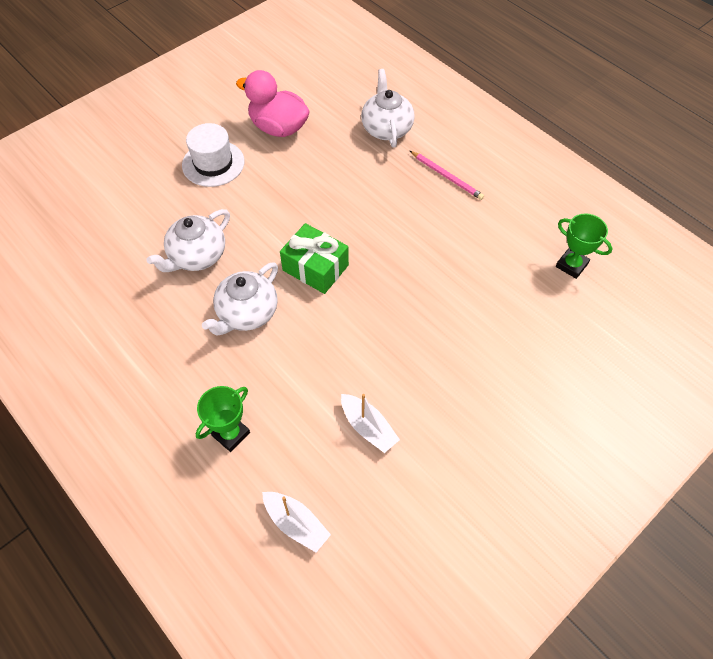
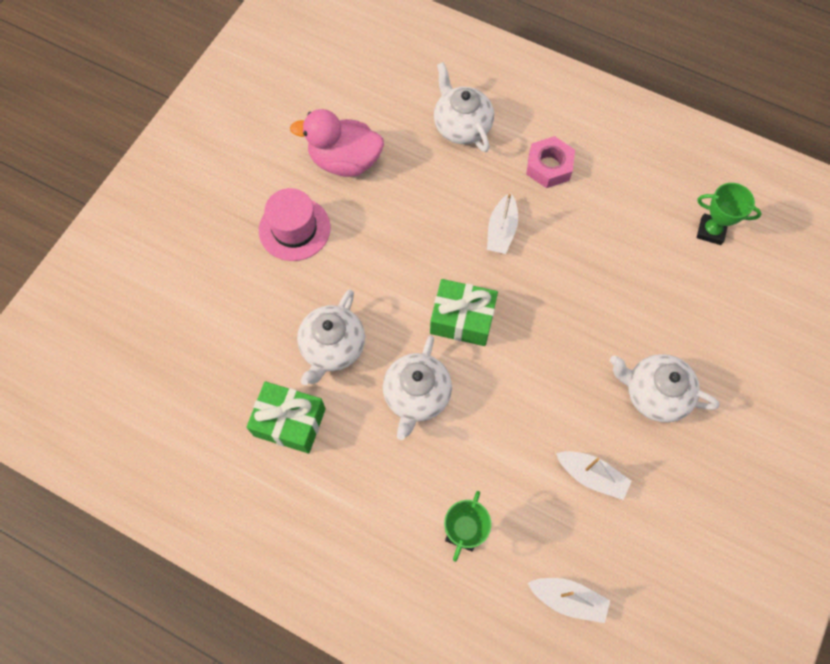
camera: 20 degrees left, 10 degrees up
(132, 300) = (289, 422): none -> green gift
(213, 163) = (294, 229): white hat -> pink hat
(382, 212) = (501, 230): none -> white boat
(446, 177) = (549, 167): pink pencil -> pink nut
(458, 379) = (654, 394): none -> white teapot

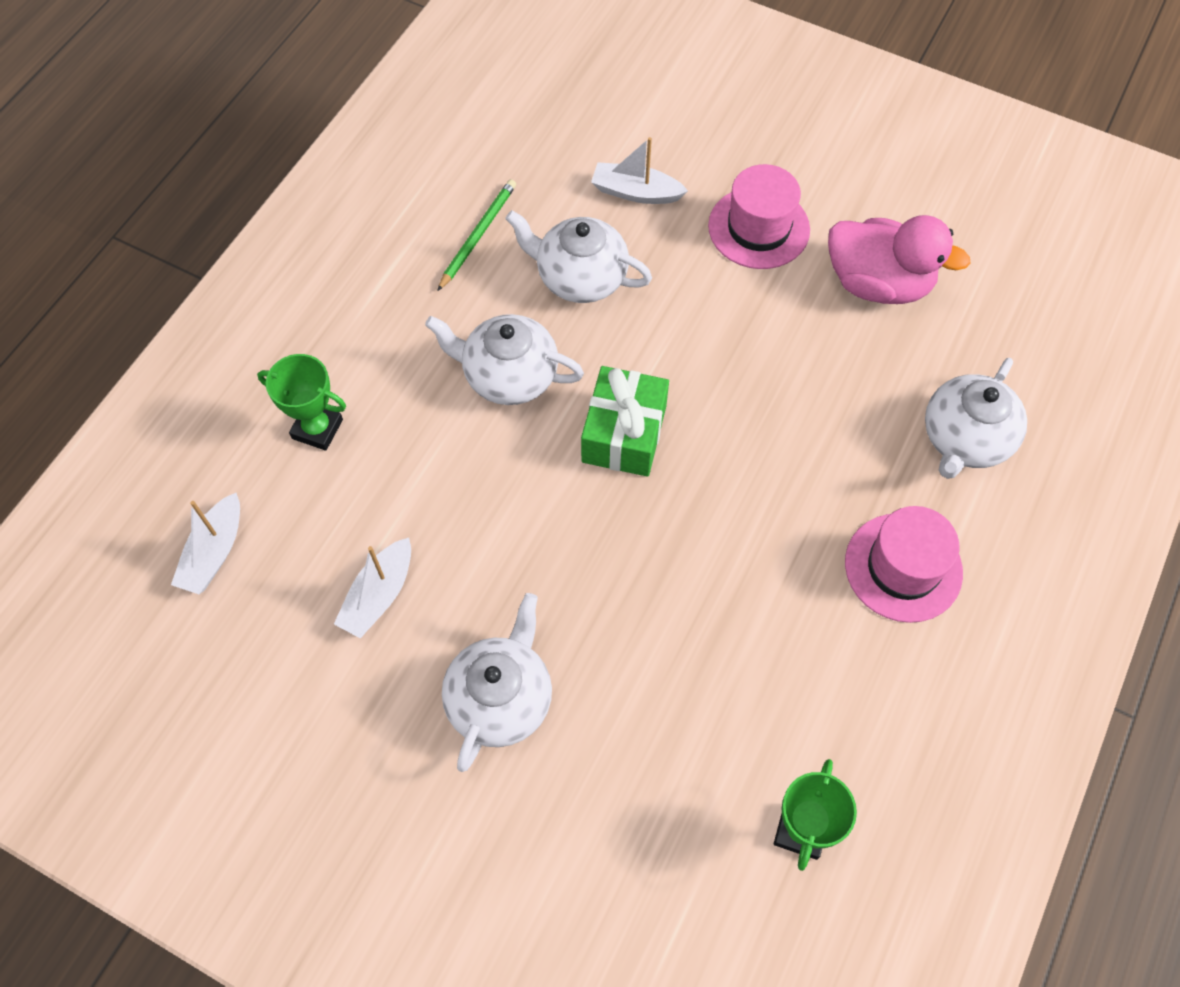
camera: 90 degrees right, 5 degrees down
(289, 422) = (478, 235): green gift -> green pencil
(345, 161) = (878, 283): pink duck -> pink duck turned 105 degrees clockwise
(461, 126) = (964, 439): white teapot -> white teapot turned 150 degrees clockwise
(501, 230) = (776, 491): white boat -> white boat (636, 192)
(549, 167) = (903, 567): pink nut -> pink hat

